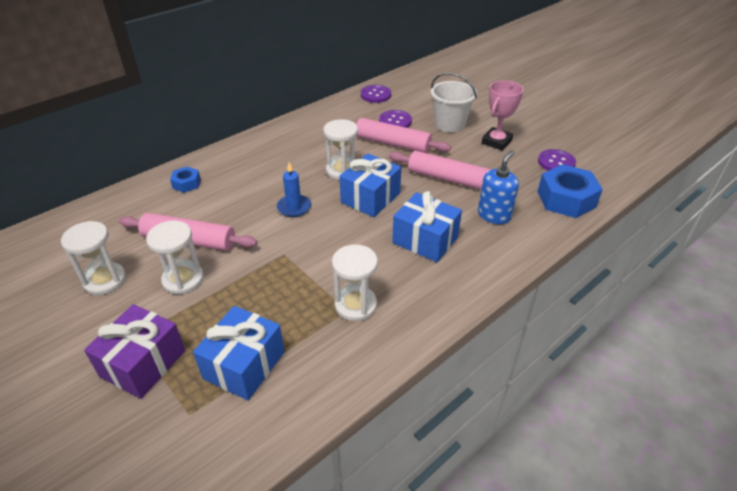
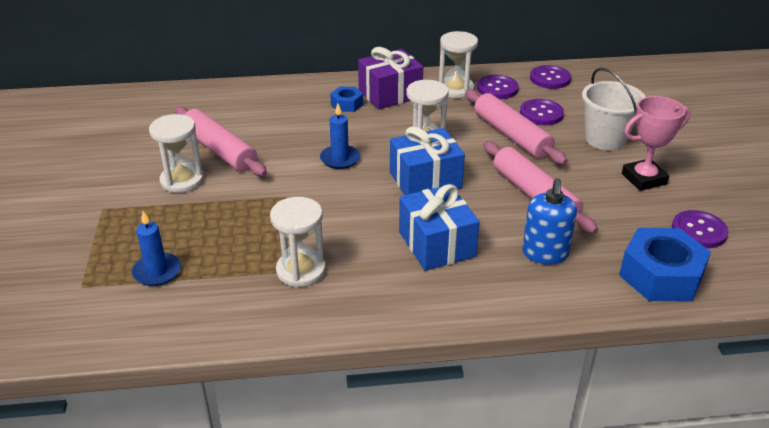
camera: 35 degrees right, 5 degrees down
(105, 280) = (126, 155): white hourglass -> white hourglass (456, 89)
(143, 363) = (88, 231): purple gift -> purple gift (390, 94)
(186, 183) = (267, 100): blue nut -> blue nut (347, 104)
(244, 365) = (157, 271): blue gift -> blue candle
(349, 113) = (497, 88): none -> purple button
(494, 215) = (545, 254): blue soap dispenser -> blue soap dispenser turned 120 degrees clockwise

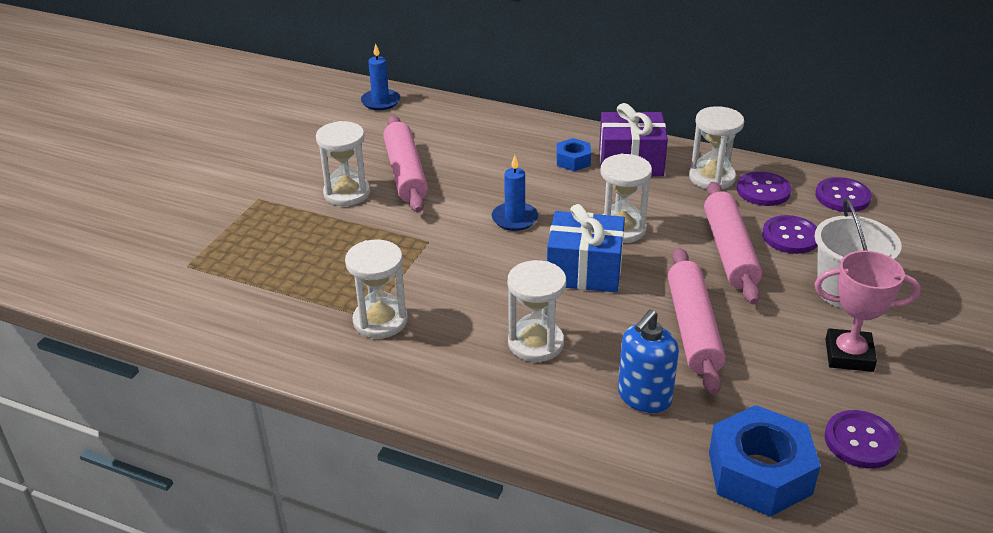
camera: 30 degrees right, 0 degrees up
(157, 271) = (256, 275): blue candle -> blue candle (380, 102)
(437, 244) = (535, 343): blue gift -> white hourglass

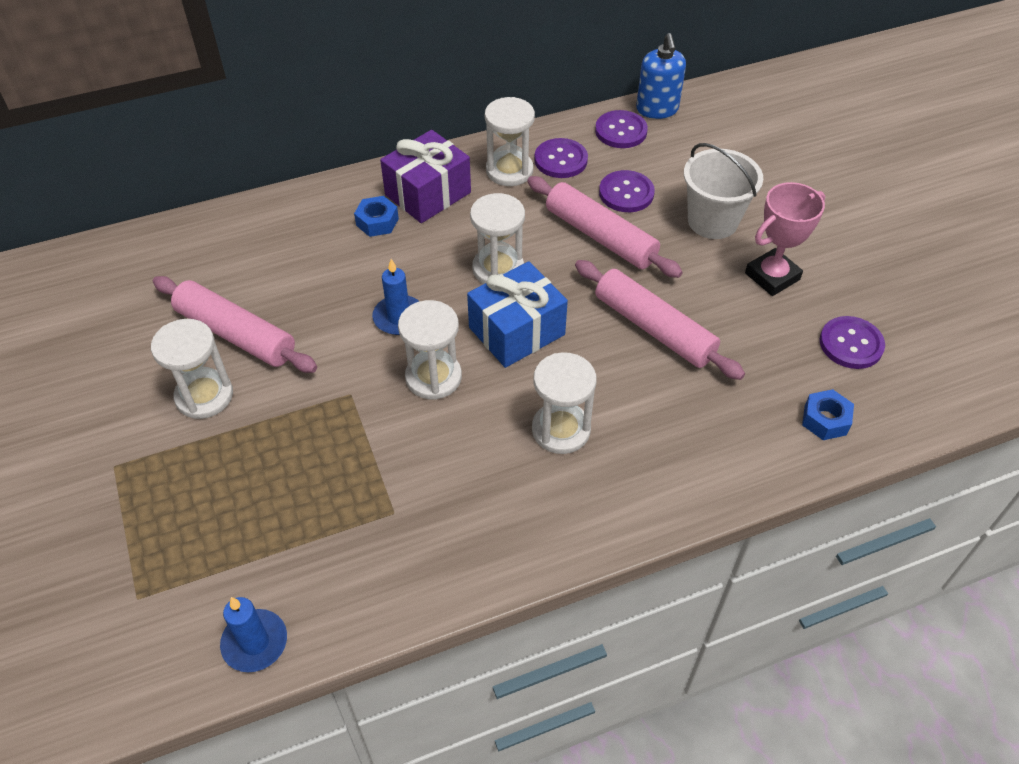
camera: 45 degrees left, 15 degrees up
(380, 102) = (103, 265): blue candle -> blue candle (255, 642)
(380, 321) = (410, 508): white hourglass -> white hourglass (433, 377)
(644, 397) = (690, 416): blue soap dispenser -> blue soap dispenser (657, 109)
(759, 473) = (825, 420): blue nut -> blue nut, size x0.52

